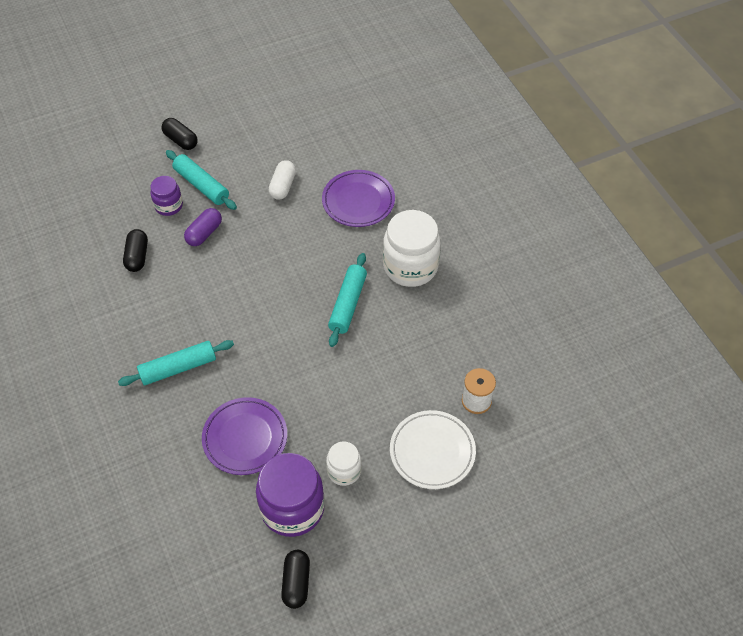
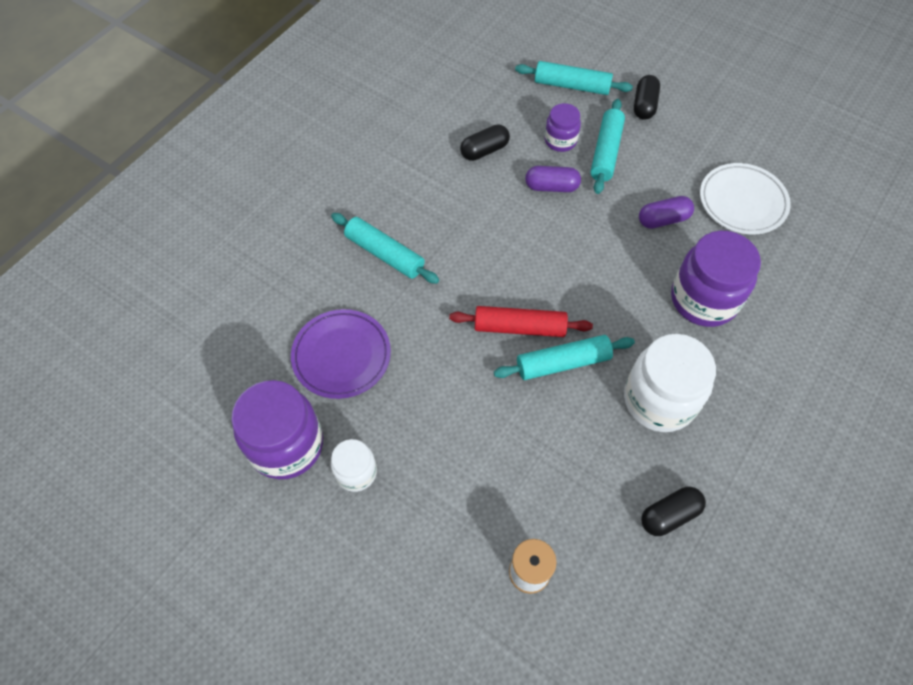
camera: 60 degrees right, 5 degrees up
(125, 171) = (572, 86): none -> turquoise rolling pin
(283, 186) = (663, 220): white capsule -> purple capsule
(296, 582) = (204, 496): black capsule -> black capsule (669, 515)
(303, 314) = (519, 327): none -> red rolling pin
(358, 201) = (703, 299): purple plate -> purple jar
(432, 451) = (432, 555): white plate -> white plate (742, 202)

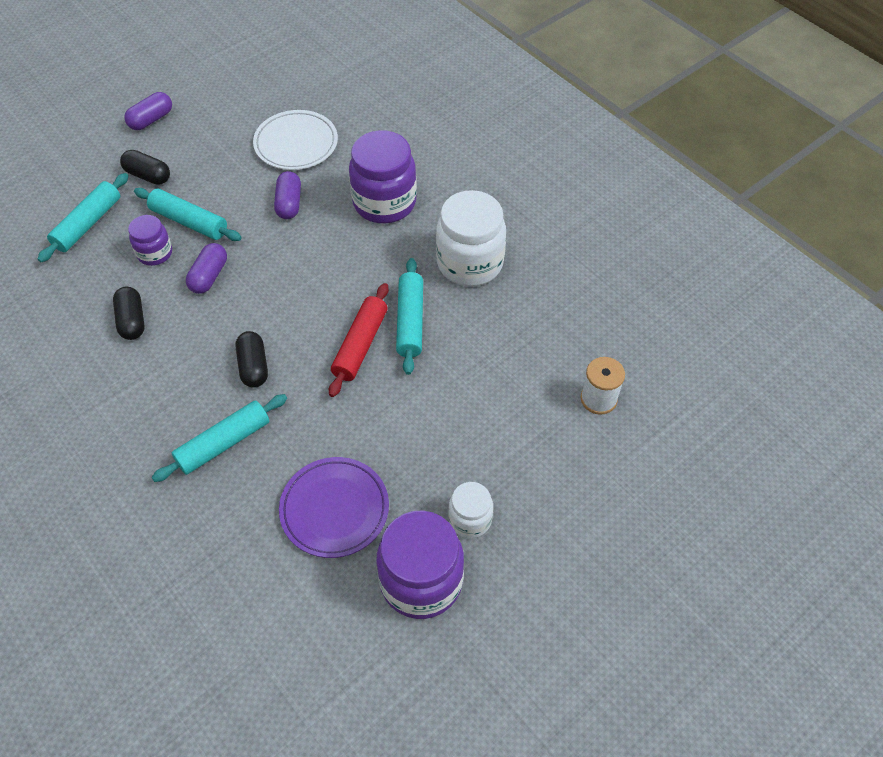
camera: 75 degrees left, 5 degrees down
(669, 515) = (572, 288): black capsule -> black capsule (253, 366)
(711, 84) = (151, 120): none -> purple capsule

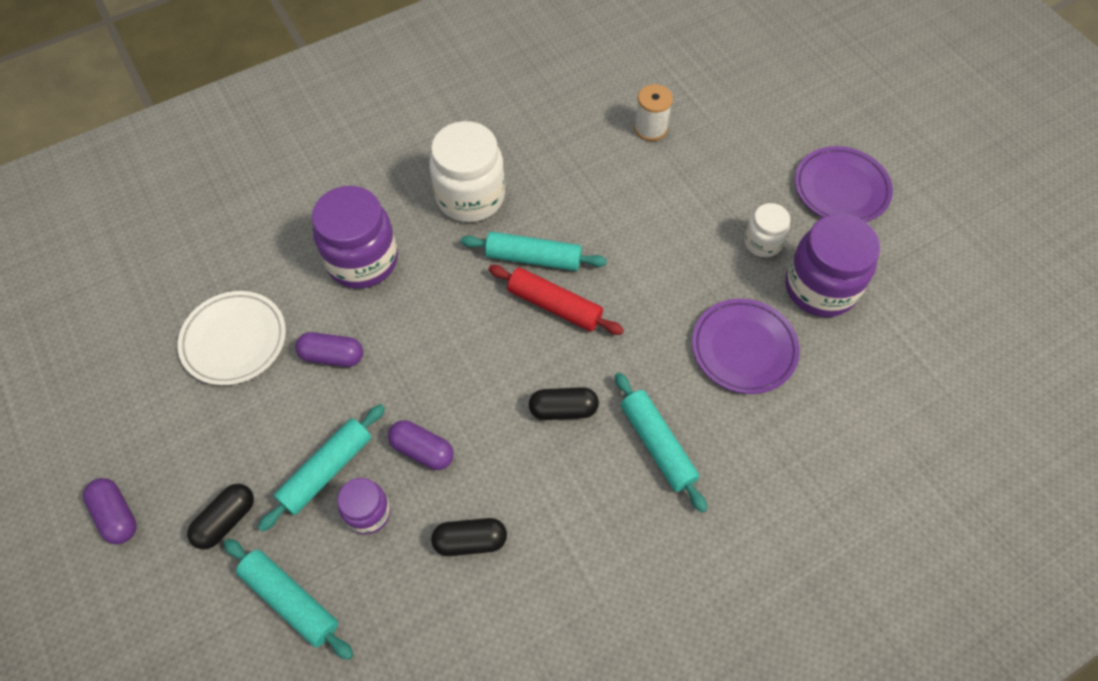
camera: 80 degrees left, 5 degrees up
(566, 601) = (841, 188): none -> purple plate

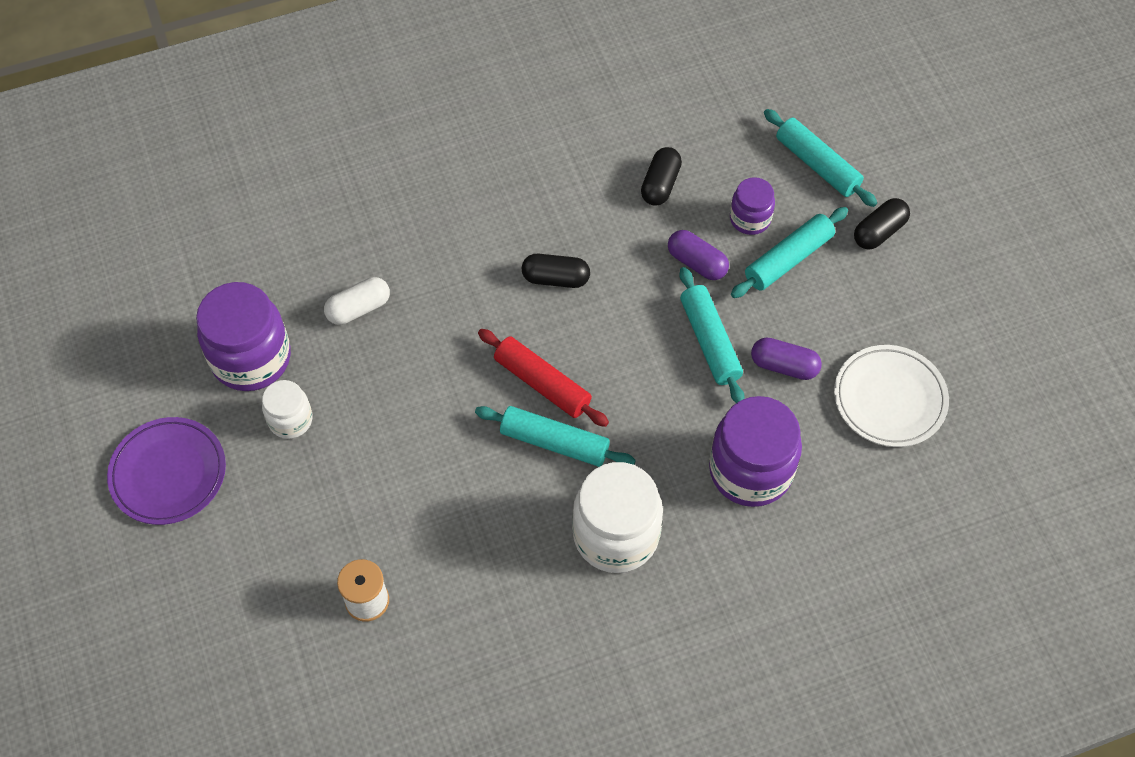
camera: 170 degrees left, 0 degrees up
(116, 515) = (981, 251): purple capsule -> none
(470, 541) = (660, 184): black capsule -> black capsule turned 75 degrees counterclockwise
(657, 445) = (474, 234): turquoise rolling pin -> turquoise rolling pin (709, 341)
(744, 348) = (358, 308): purple plate -> white capsule

